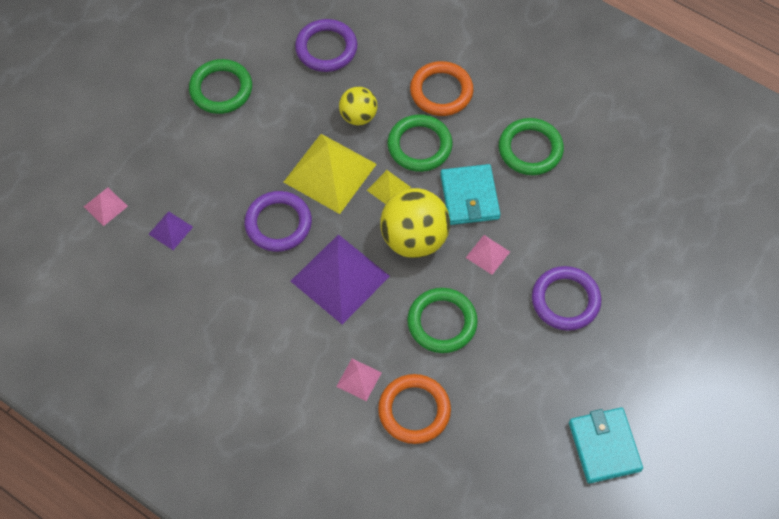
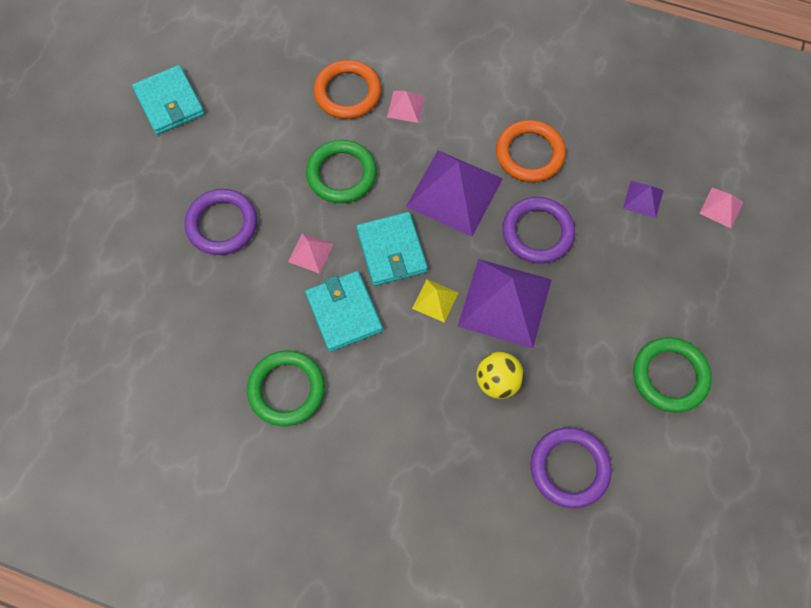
camera: 165 degrees right, 5 degrees up
(330, 173) = (504, 302): yellow pyramid -> purple pyramid
(414, 239) = (391, 251): yellow ball -> turquoise wallet
(419, 146) = (415, 361): green ring -> none
(441, 91) = (409, 442): orange ring -> orange ring (529, 154)

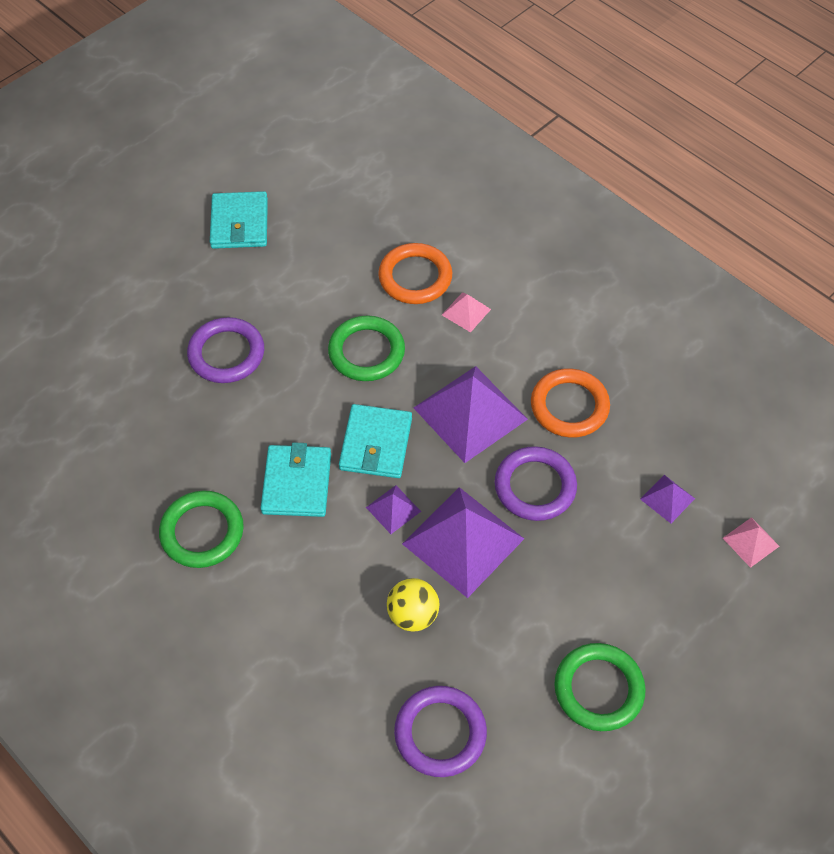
camera: 25 degrees right, 10 degrees down
(310, 253) = (296, 413): pink pyramid -> none
(435, 300) = (393, 509): yellow pyramid -> purple pyramid

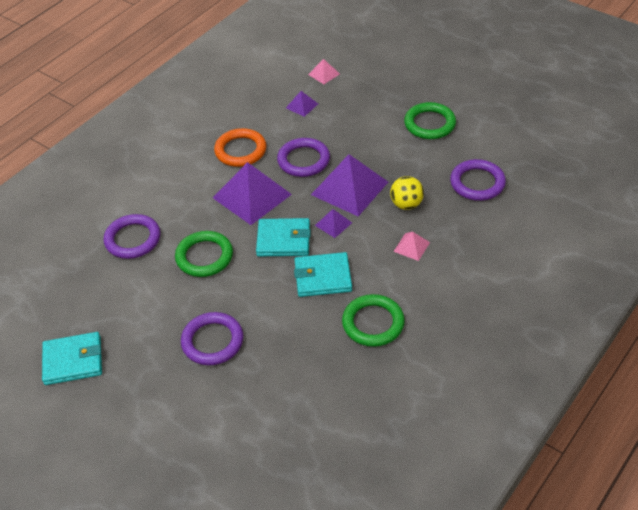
camera: 95 degrees left, 10 degrees down
(415, 277) = (133, 239): orange ring -> purple ring
(466, 312) = (165, 208): pink pyramid -> pink pyramid (411, 246)

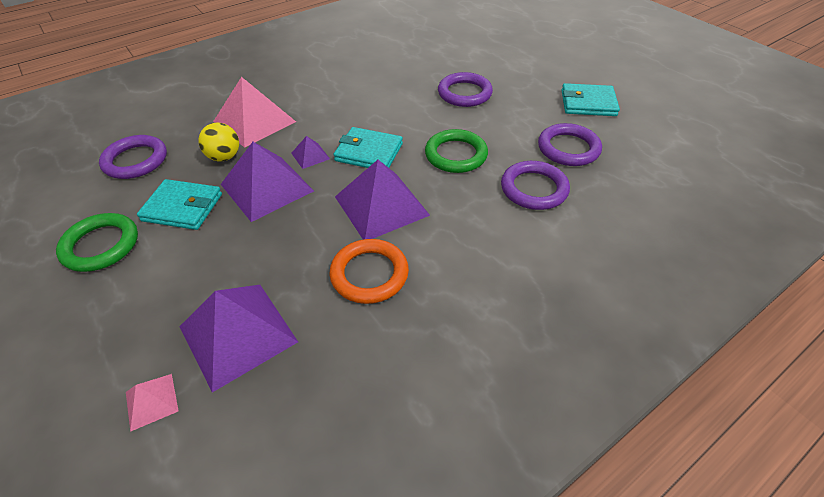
camera: 165 degrees left, 0 degrees up
(302, 106) = (238, 333): purple pyramid -> purple pyramid, size x2.17
(303, 160) = (295, 236): purple ring -> purple ring (568, 148)
(323, 277) = (350, 116): turquoise wallet -> turquoise wallet (182, 207)
(373, 323) = (330, 80): green ring -> none
(411, 246) = (254, 121): pink pyramid -> pink pyramid, size x2.17

